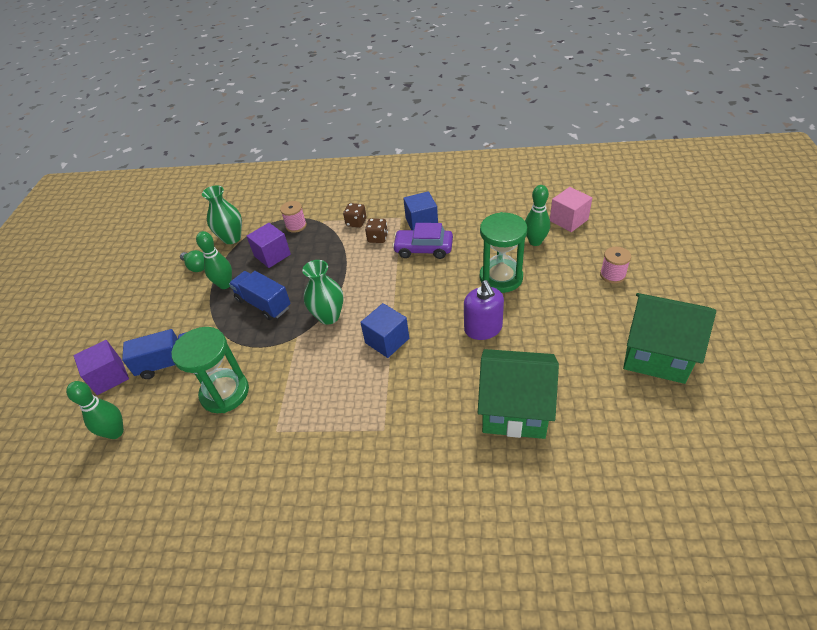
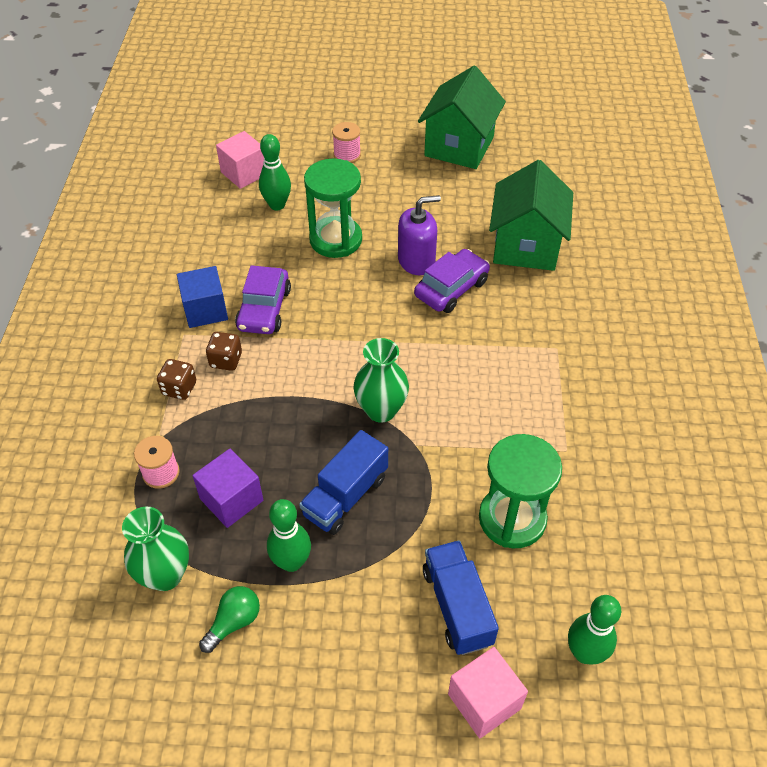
camera: 95 degrees left, 5 degrees up
(109, 376) = (484, 701): purple cube -> pink cube
(387, 340) = (429, 347): blue cube -> none
(451, 353) = (451, 288): none -> purple car

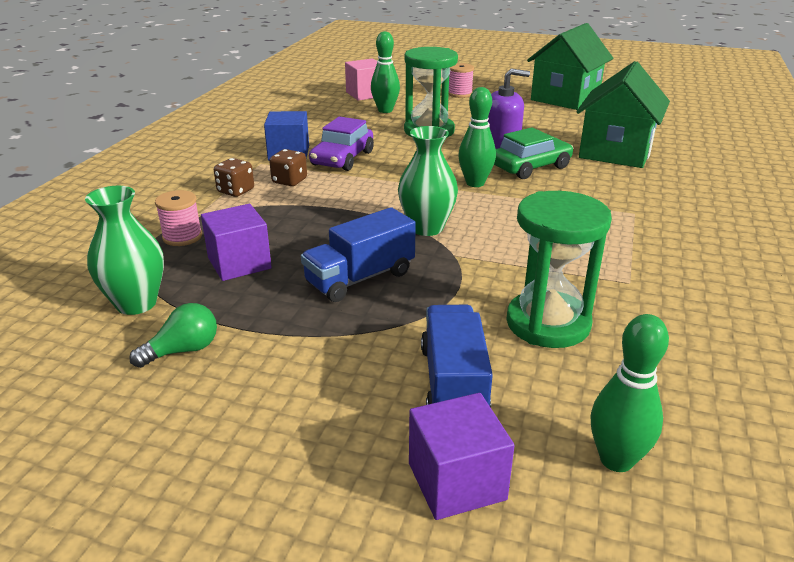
camera: 15 degrees right, 20 degrees down
(291, 562) = (275, 316): green bowling pin -> green bowling pin (475, 183)
(451, 288) = (530, 167): purple car -> green car
(484, 701) = (456, 481): pink cube -> purple cube

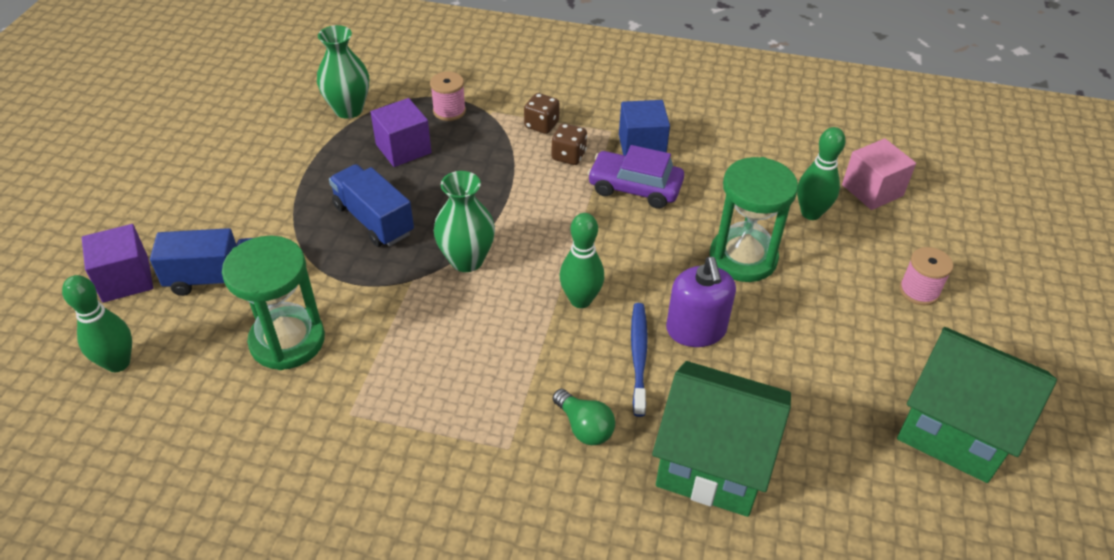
camera: 85 degrees right, 15 degrees up
(183, 350) = (287, 142): green light bulb -> green light bulb (584, 427)
(530, 167) = (639, 356): green car -> blue toothbrush

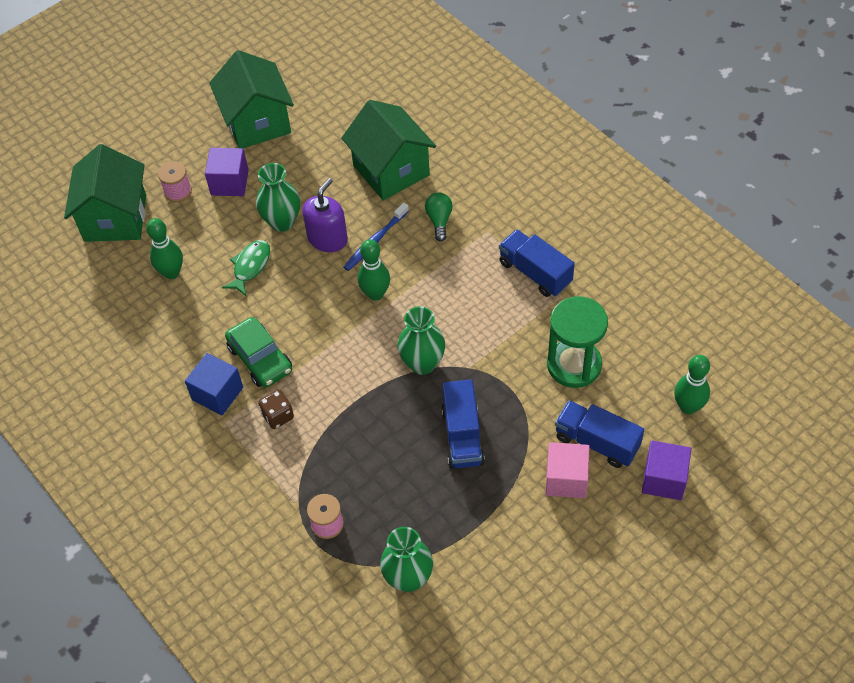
camera: 140 degrees left, 10 degrees up
(403, 149) = (394, 499): purple cube -> purple cube (229, 183)
(404, 425) = (535, 273): none -> blue truck
(541, 125) = (269, 461): brown dice -> none
(635, 188) = (260, 359): purple car -> green car
(743, 258) = (250, 267): green hourglass -> green fish
(767, 321) = (282, 222): none -> green vase
(872, 190) = (112, 266): pink cube -> pink cube (566, 479)
(936, 231) = (115, 218): none -> green house

